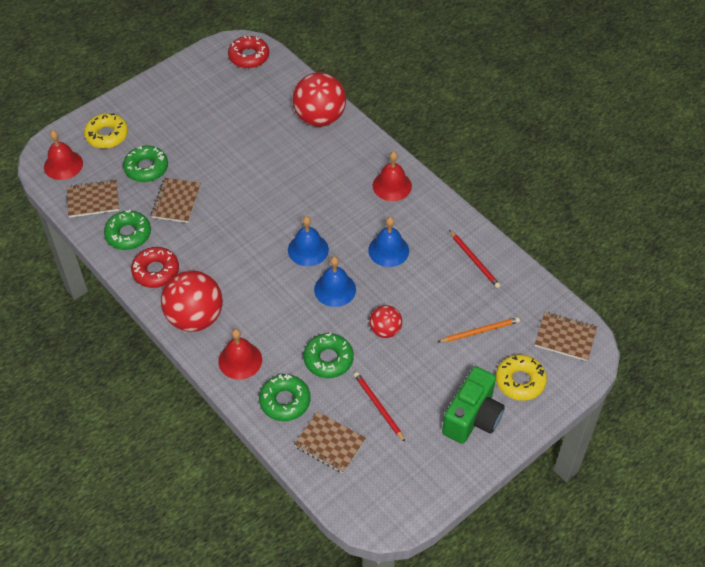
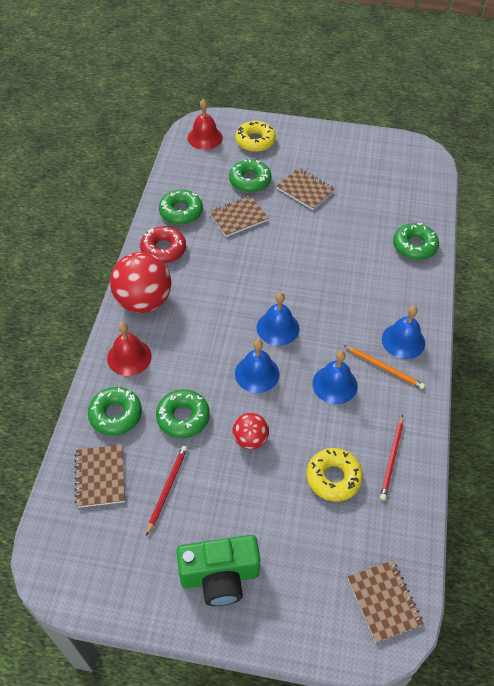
camera: 50 degrees right, 0 degrees up
(93, 200) = (191, 173): brown notebook -> brown notebook (305, 190)
(249, 56) = (419, 165): red donut -> none
(320, 118) = (414, 246): red ball -> green donut
(392, 186) = (403, 341): red bell -> blue bell
(480, 331) = (319, 517): orange pencil -> orange pencil (384, 368)
(520, 381) = (296, 592): yellow donut -> yellow donut (333, 477)

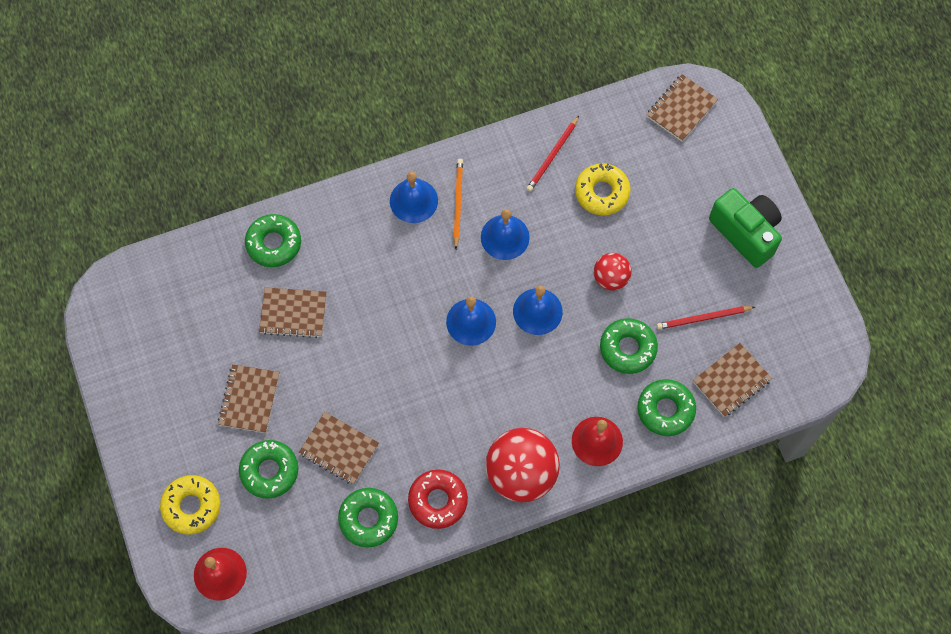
camera: 120 degrees left, 15 degrees up
(352, 234) = (293, 313): none -> brown notebook
(392, 459) = (552, 155): red pencil -> red pencil turned 135 degrees clockwise

